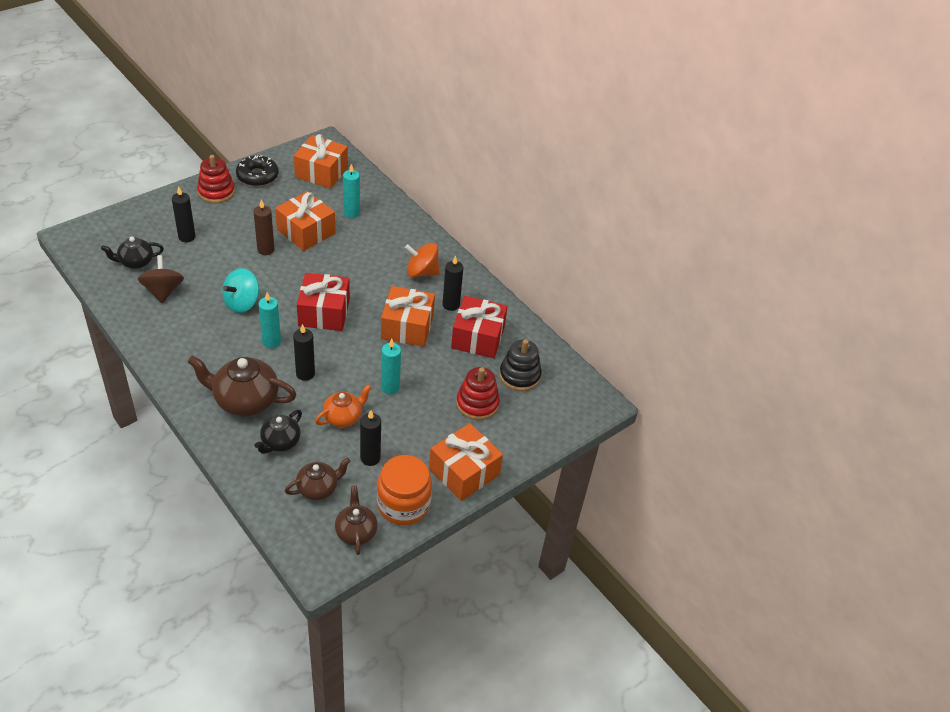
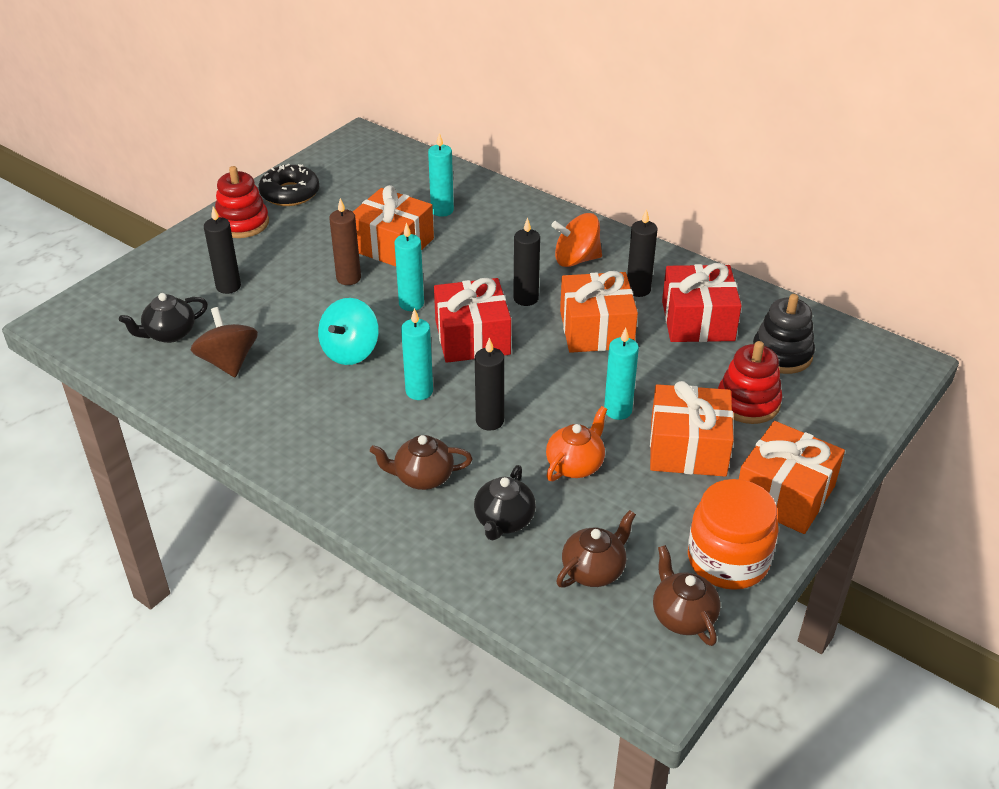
camera: 10 degrees left, 5 degrees down
(245, 401) = (423, 477): brown teapot -> brown teapot, size x0.60
(297, 278) = (411, 304): none -> turquoise candle
(321, 172) = (375, 172): orange gift -> orange gift (688, 448)
(370, 458) = (644, 509): black candle -> black candle (526, 298)

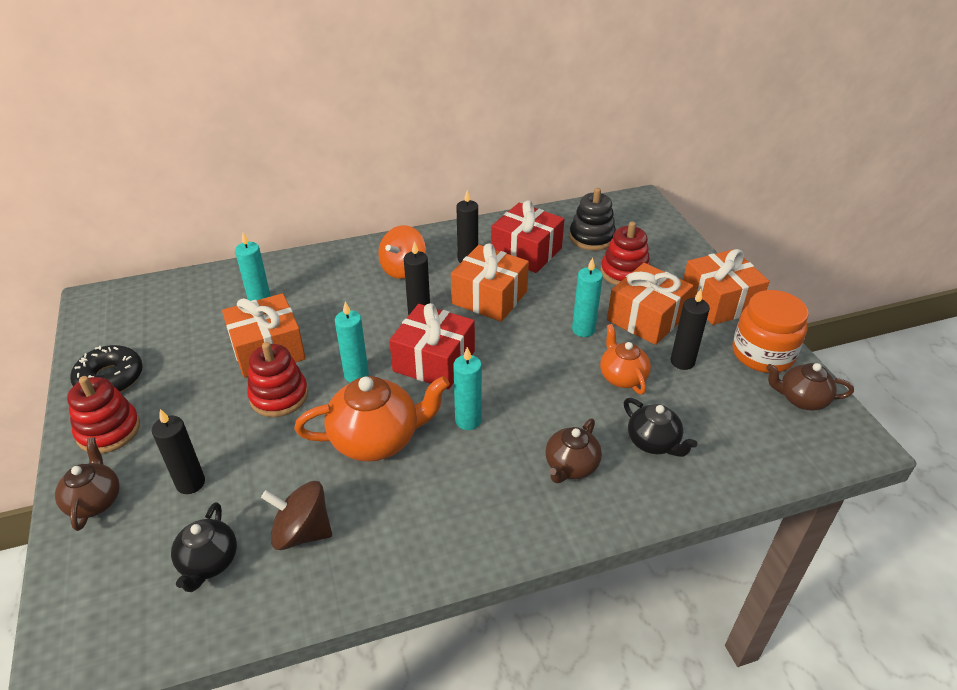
camera: 55 degrees left, 0 degrees up
(348, 278) = (279, 396): brown candle -> red stacking toy
(350, 351) = (376, 439): turquoise spinning top -> orange teapot
(489, 421) = (538, 398): black candle -> black candle (682, 362)
(594, 570) = (734, 420): brown teapot -> brown teapot (95, 501)

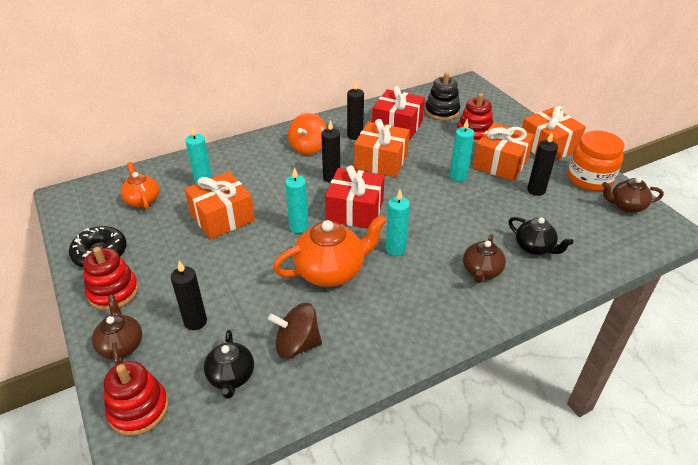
camera: 10 degrees left, 0 degrees up
(279, 396) = (243, 249): red stacking toy -> red stacking toy (138, 409)
(622, 377) = (497, 205): orange teapot -> orange teapot (142, 200)

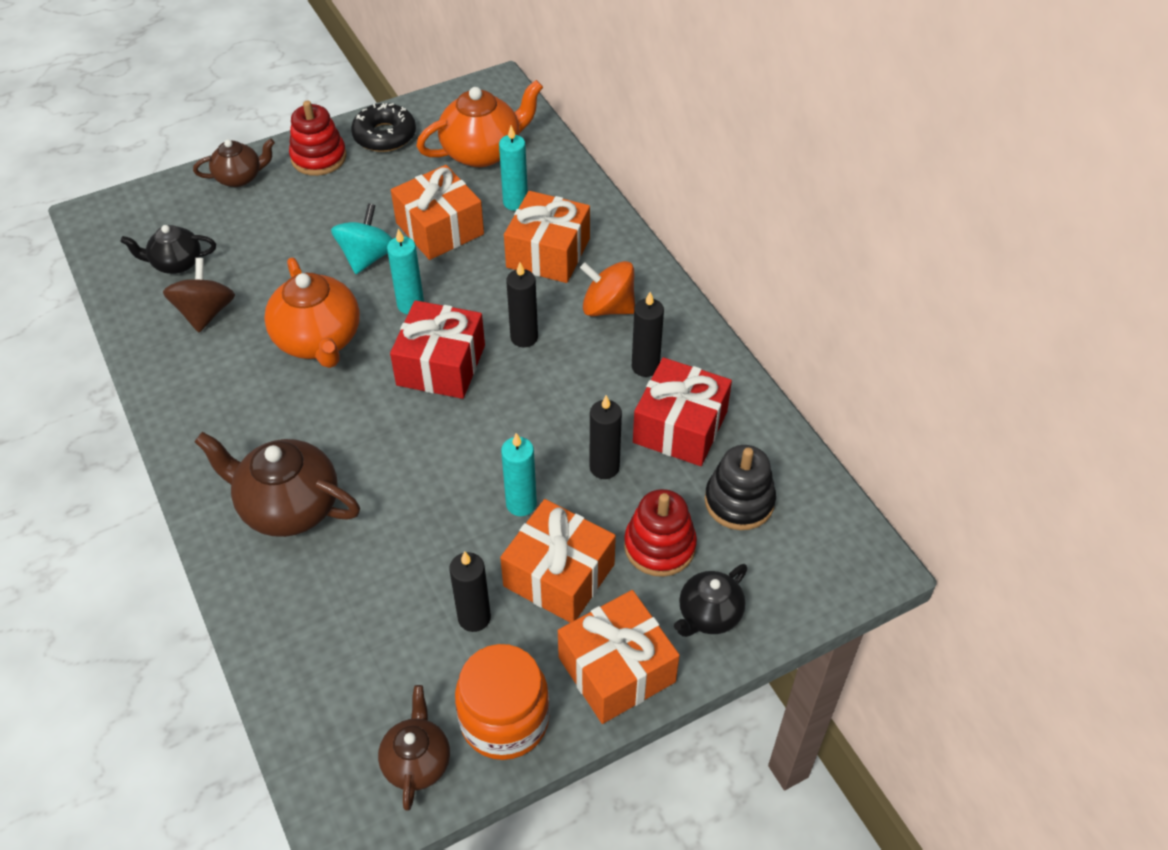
camera: 90 degrees right, 10 degrees up
(138, 409) = (157, 203): red stacking toy -> none
(142, 200) = (482, 152): orange teapot -> orange teapot, size x1.67
(195, 321) = (260, 227): black candle -> black candle (604, 467)
(246, 252) = (367, 257): none -> turquoise spinning top
(381, 161) = (568, 400): orange gift -> orange gift (548, 253)
(395, 249) = (350, 409): turquoise candle -> none
(481, 271) = (289, 506): brown teapot -> brown teapot, size x1.67
(534, 247) = (327, 585): black teapot -> black teapot (709, 614)

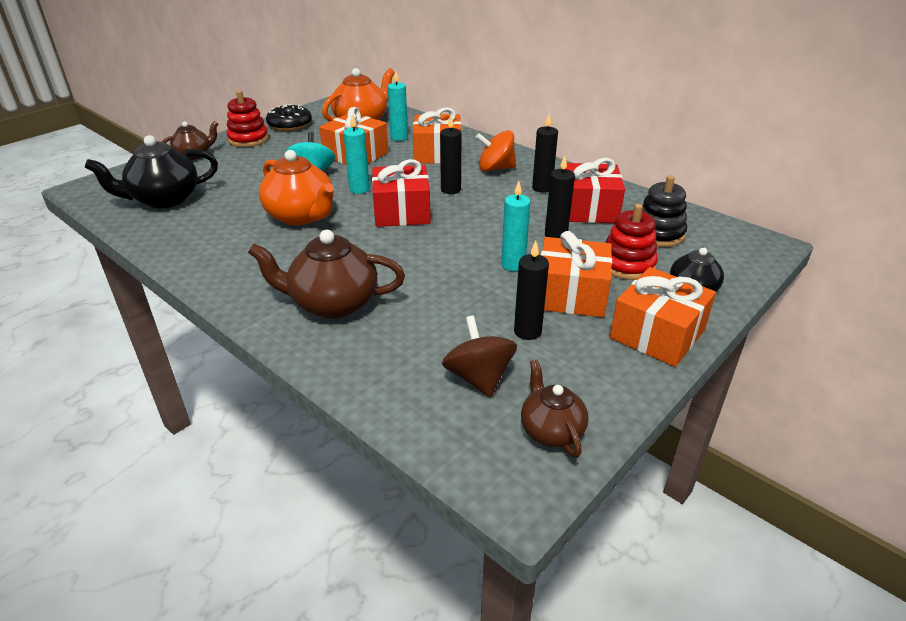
camera: 20 degrees left, 15 degrees down
(176, 263) = (164, 199): black teapot -> black teapot, size x1.67
(205, 313) = (202, 218): brown spinning top -> brown spinning top (479, 378)
(504, 720) = (600, 384): orange jar -> none

